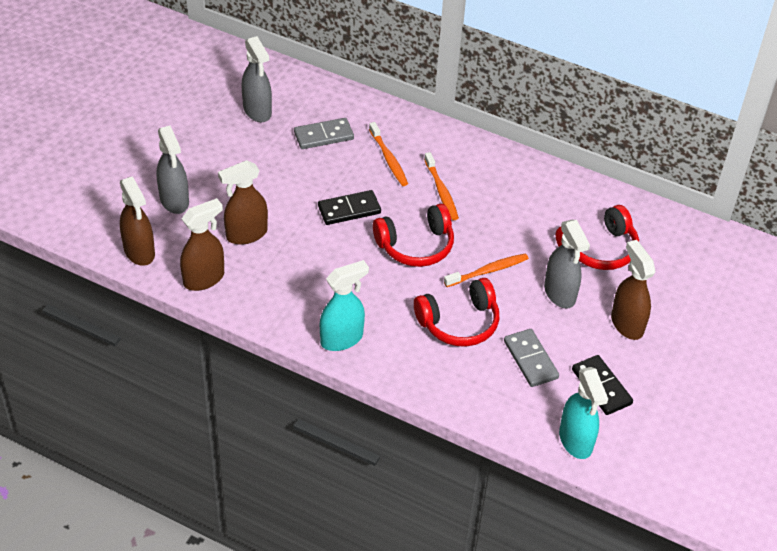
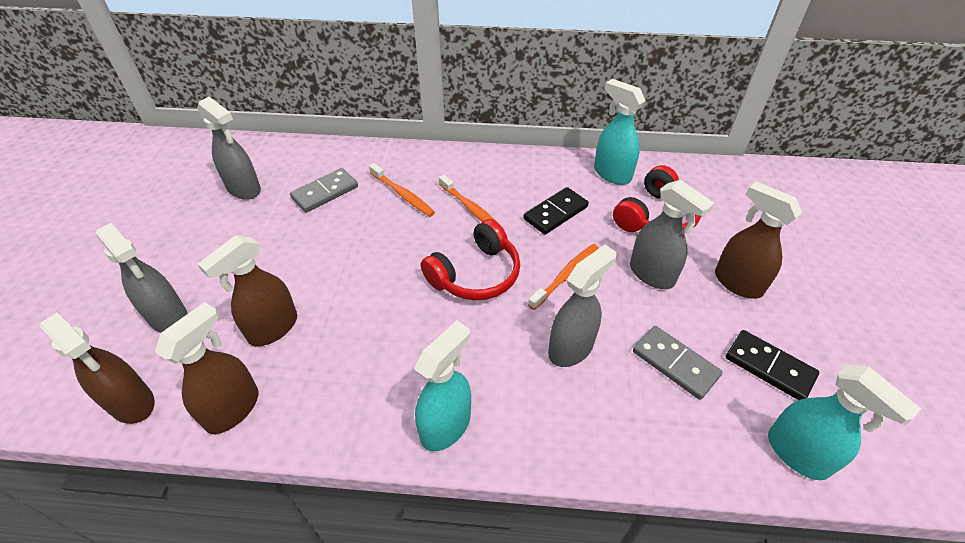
camera: 20 degrees left, 0 degrees up
(349, 210) = (384, 259): black domino -> black domino (555, 213)
(459, 322) = (571, 348): red headphones -> grey spray bottle
(587, 199) = (611, 174): none -> turquoise spray bottle

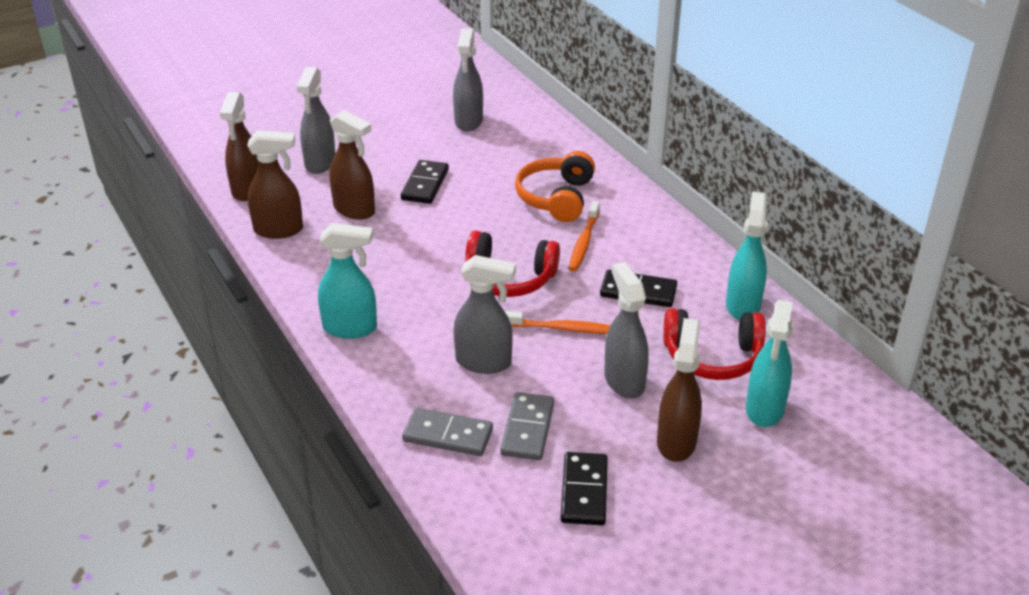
camera: 55 degrees right, 10 degrees down
(272, 328) = (354, 210): brown spray bottle -> brown spray bottle turned 150 degrees counterclockwise
(295, 260) = (425, 184): none -> black domino
(325, 192) = (511, 159): grey domino -> grey domino (448, 435)
(403, 195) = (556, 198): orange toothbrush -> orange headphones
(652, 274) = (624, 381): grey spray bottle -> grey spray bottle turned 150 degrees clockwise
(797, 454) = (499, 532): turquoise spray bottle -> turquoise spray bottle (764, 409)

